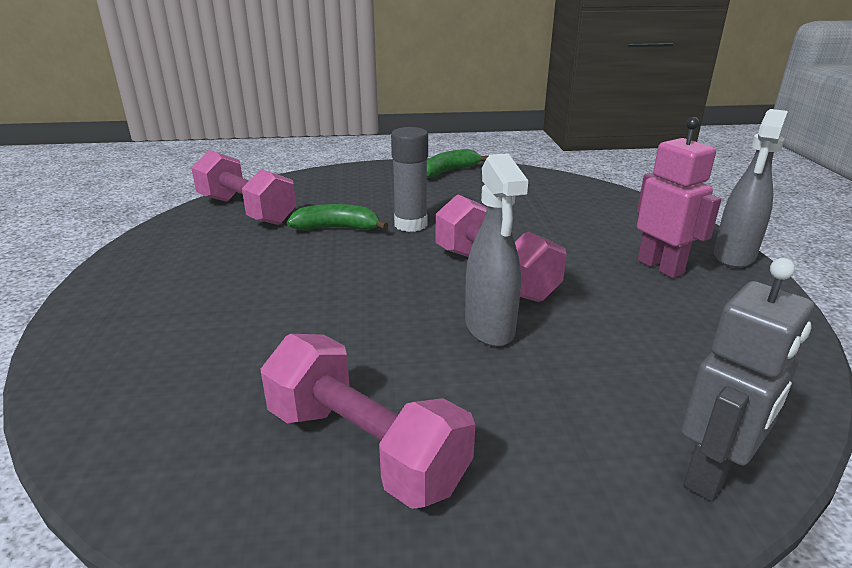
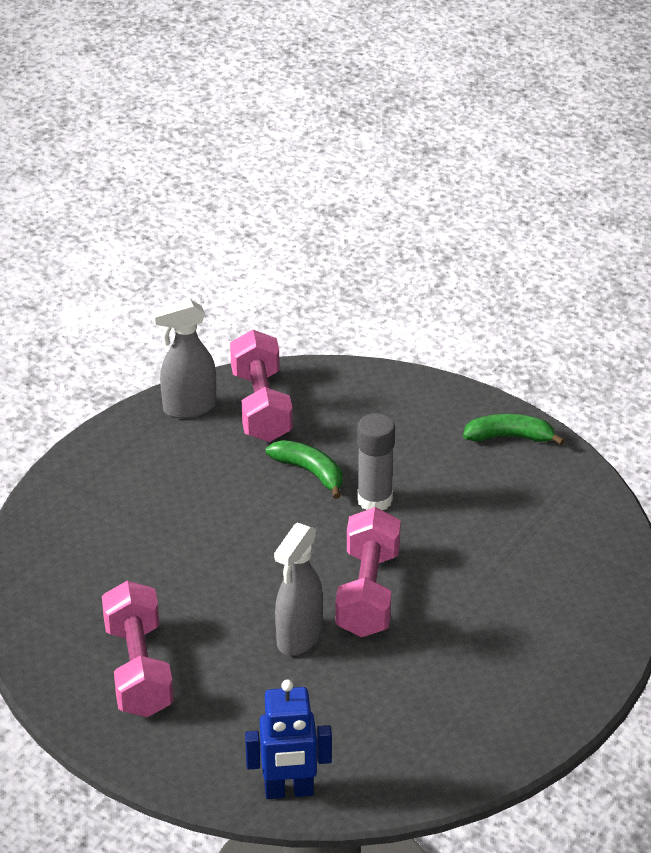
camera: 40 degrees right, 10 degrees up
(660, 267) = (507, 662): pink robot -> none
(713, 474) = (289, 791): grey robot -> blue robot
(733, 257) = (588, 689): grey spray bottle -> grey spray bottle (188, 408)

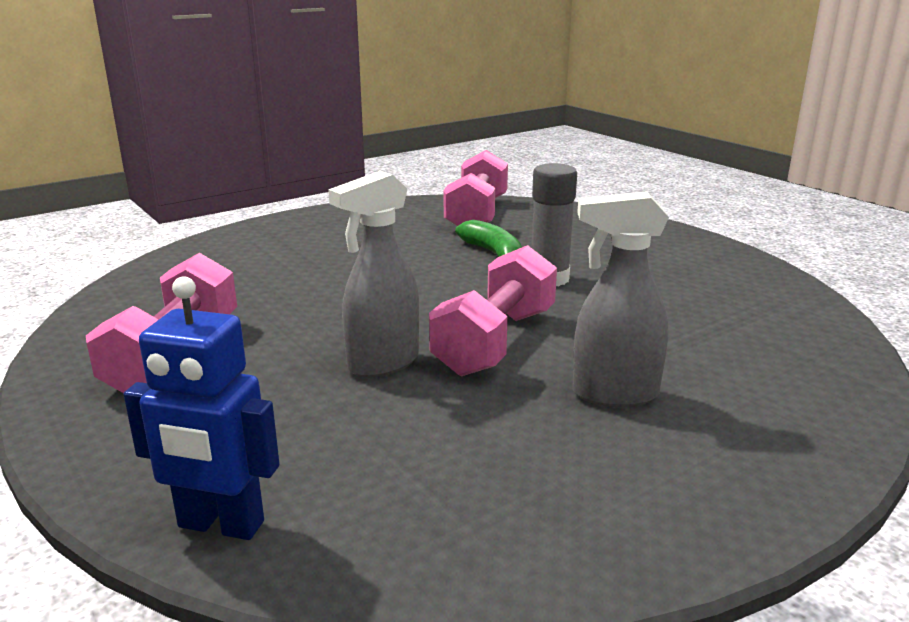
camera: 20 degrees right, 15 degrees down
(188, 408) = (411, 208): grey spray bottle -> grey spray bottle (613, 394)
(510, 437) = (722, 261): green banana -> none

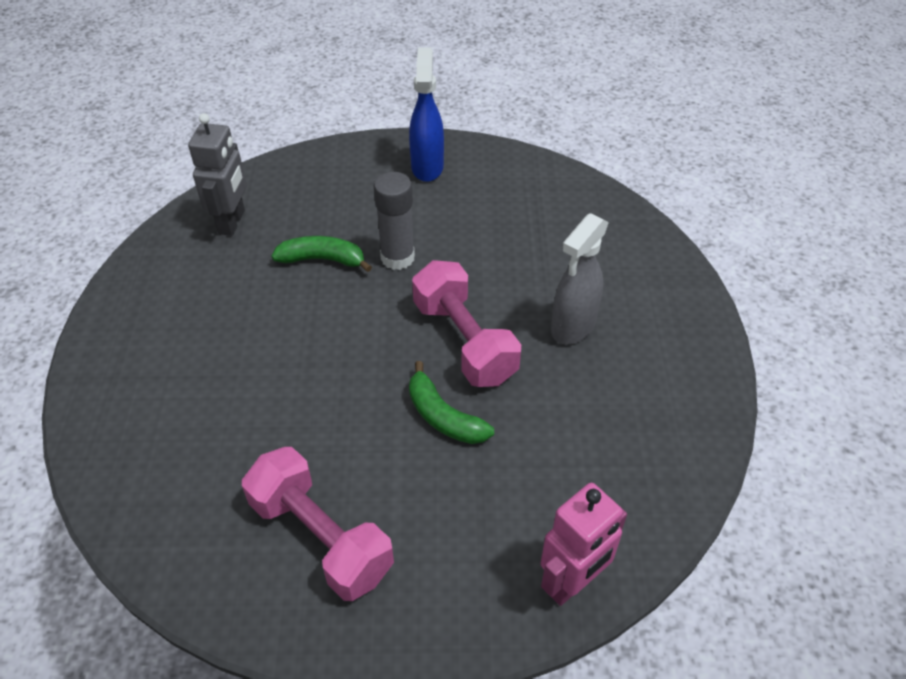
camera: 55 degrees left, 25 degrees up
(220, 525) = (572, 583): blue robot -> pink robot
(382, 363) = (443, 416): grey spray bottle -> green banana
(477, 215) = (232, 222): pink dumbbell -> grey robot
(685, 253) = (427, 167): none -> blue spray bottle

